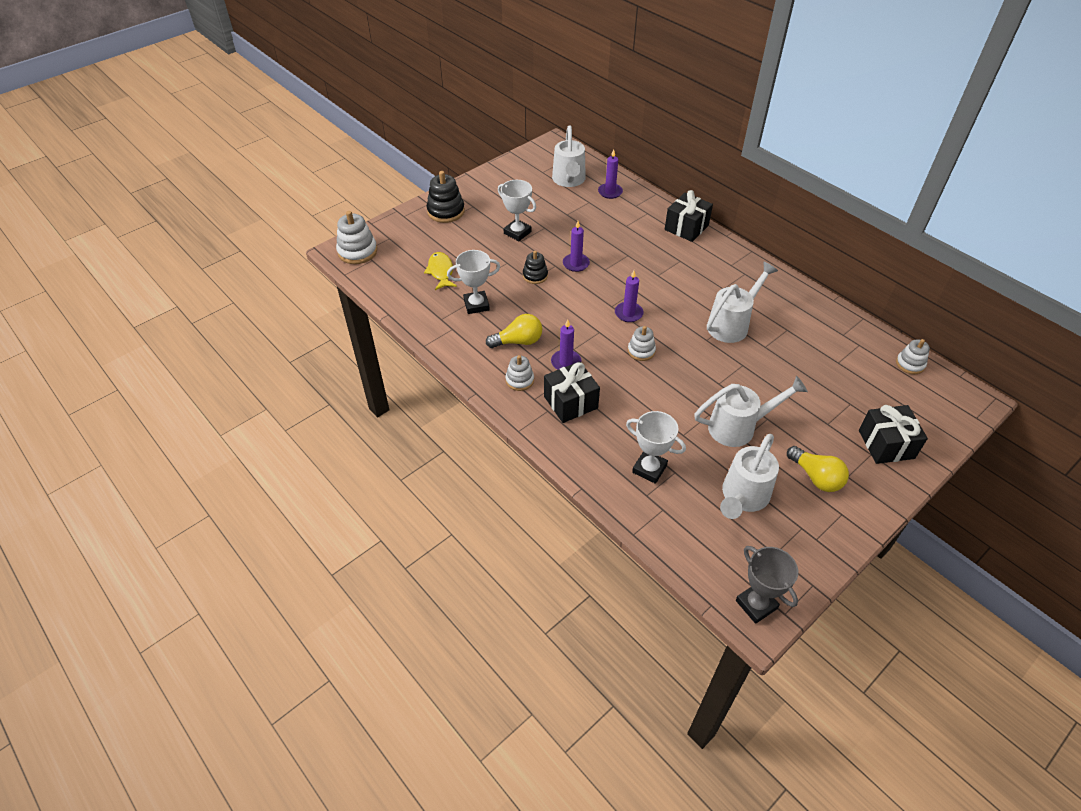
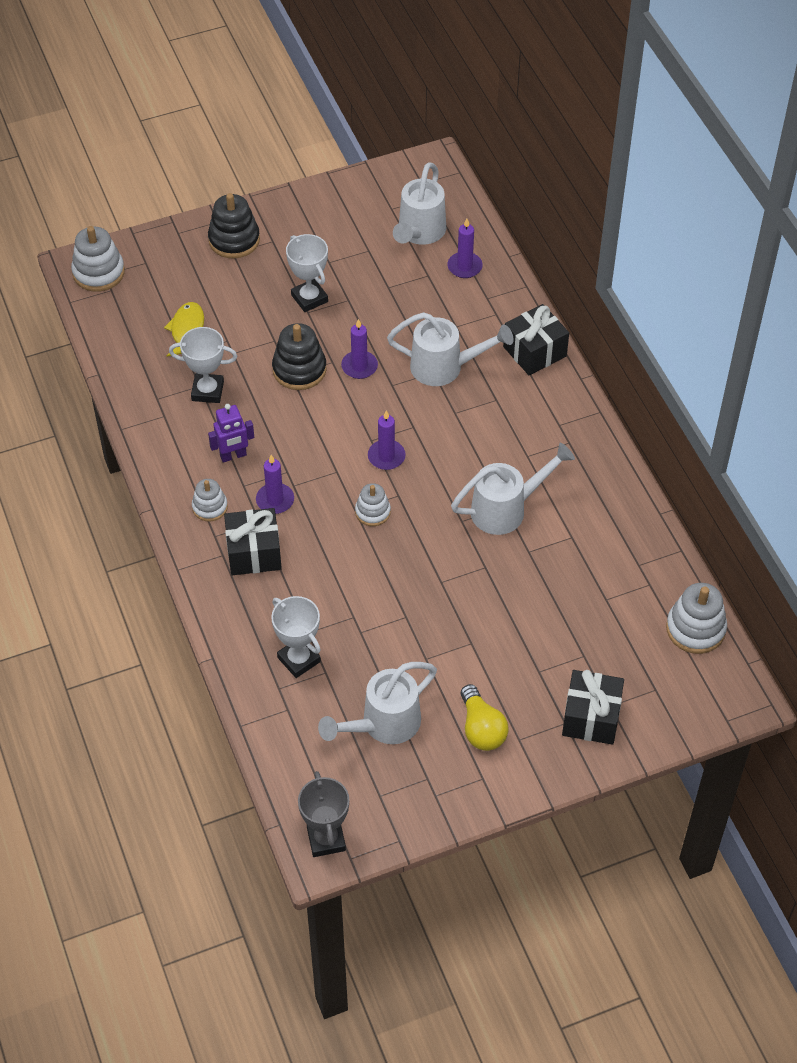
camera: 20 degrees right, 5 degrees up
(518, 341) = (233, 456): yellow light bulb -> purple robot
(535, 276) = (299, 369): black stacking toy -> black stacking toy, size x1.60
(739, 427) = (430, 643): white watering can -> white watering can (444, 367)
(910, 364) = (695, 629): white stacking toy -> white stacking toy, size x1.60

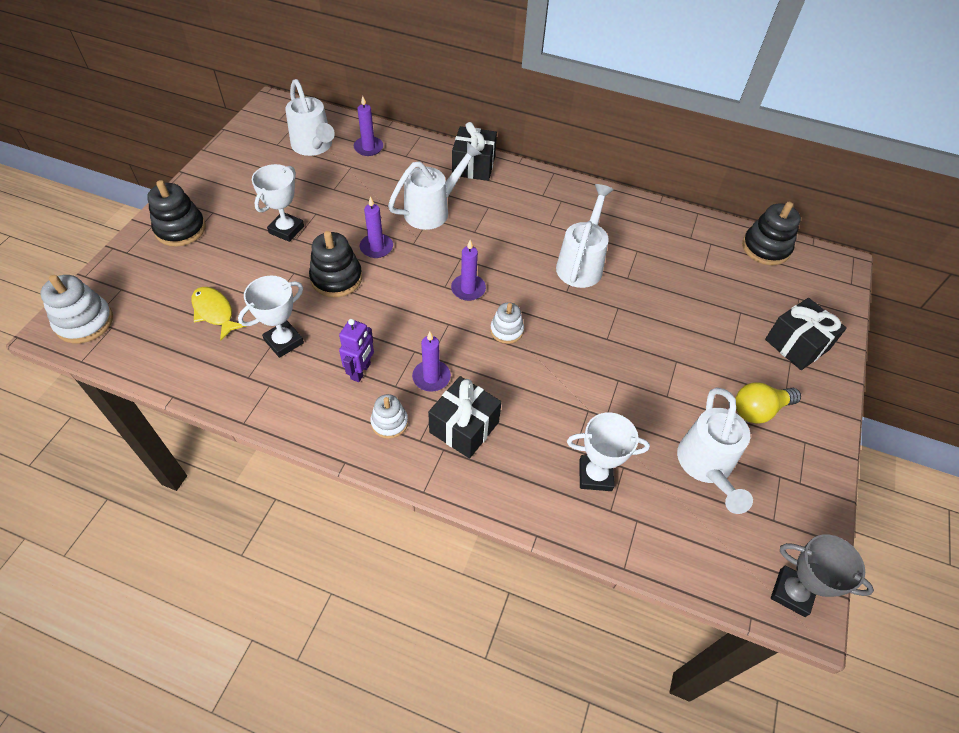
camera: 50 degrees left, 0 degrees up
(309, 298) = (286, 230): white trophy -> white trophy turned 75 degrees counterclockwise
(481, 729) = (759, 410): yellow light bulb -> yellow light bulb turned 135 degrees clockwise
(695, 629) = (765, 248): white stacking toy -> black stacking toy

